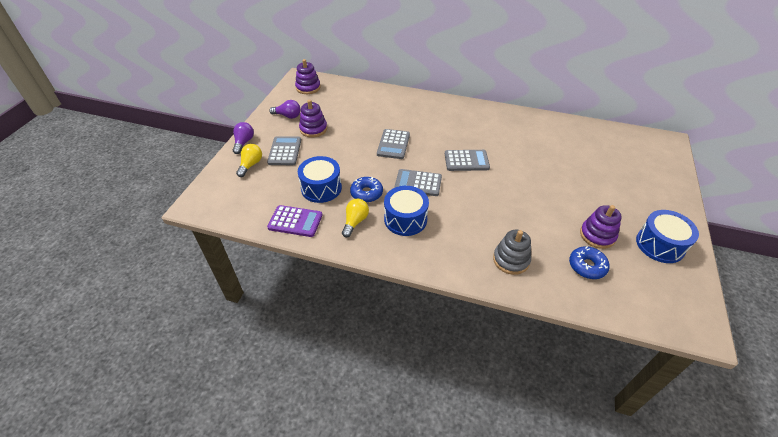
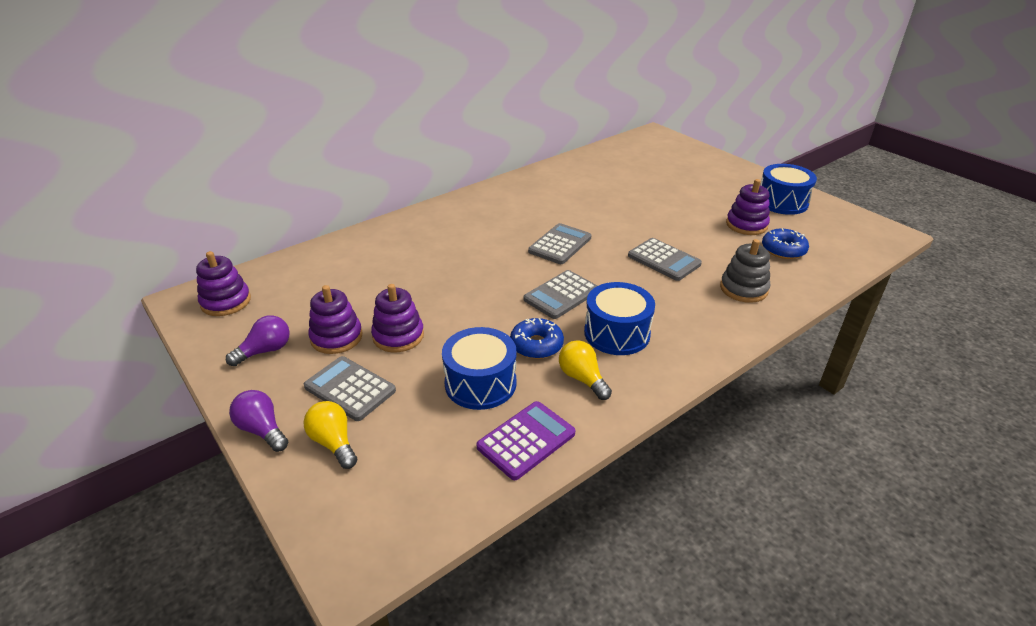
camera: 55 degrees left, 10 degrees down
(331, 146) = (398, 336): none -> purple stacking toy
(393, 144) = (465, 282): grey calculator -> grey calculator (664, 260)

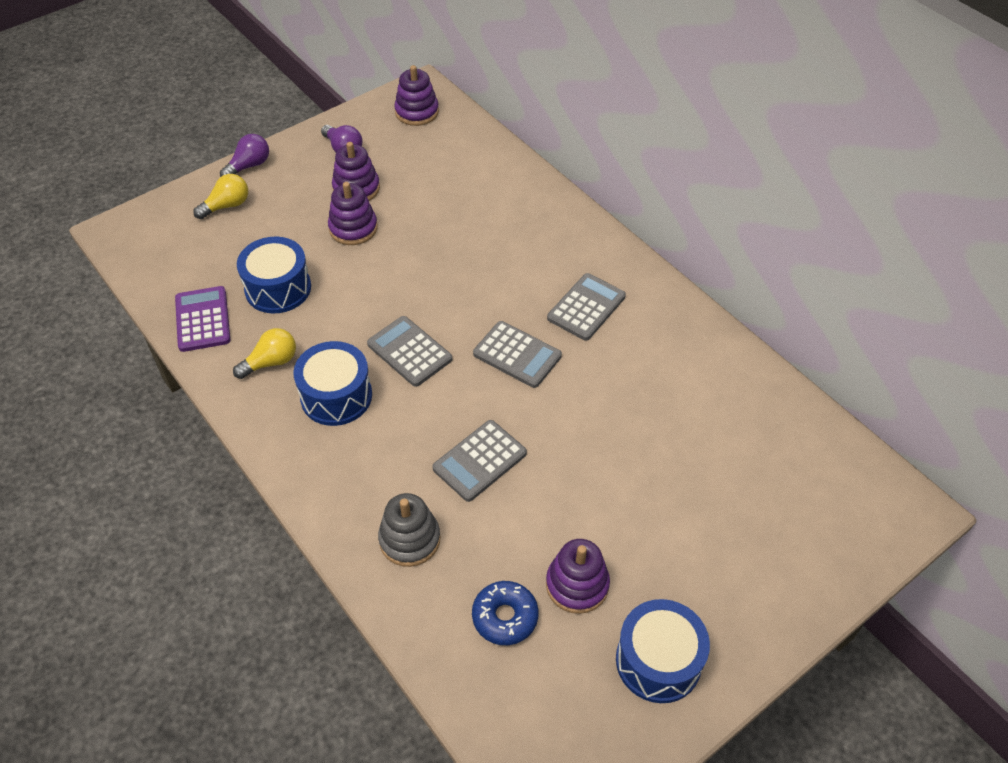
camera: 90 degrees right, 15 degrees up
(350, 389) = (286, 206): grey calculator -> grey calculator (586, 307)
(526, 440) = (202, 319): purple calculator -> purple calculator turned 150 degrees counterclockwise
(536, 345) = (326, 328): blue donut -> none

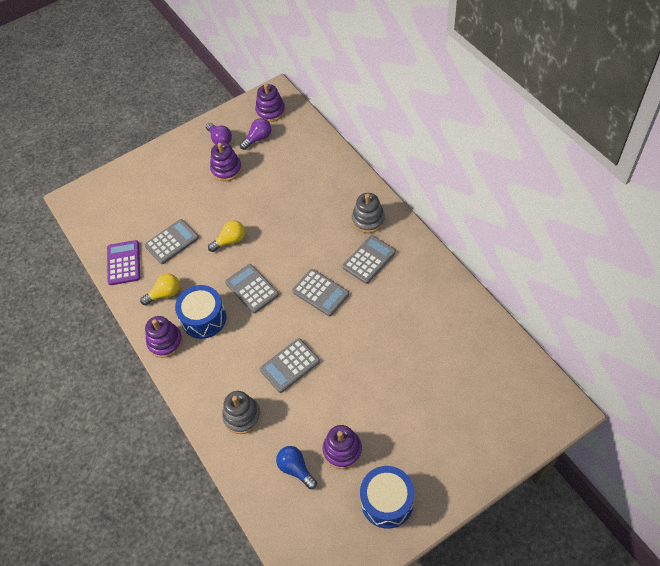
camera: 10 degrees right, 5 degrees up
(227, 206) = (142, 181): yellow light bulb -> yellow light bulb (230, 241)
(249, 166) = (158, 152): purple light bulb -> purple light bulb (258, 139)
(278, 288) = (172, 242): blue drum -> grey calculator
(353, 228) = (222, 199): purple stacking toy -> purple stacking toy (165, 342)
(505, 617) = (296, 469): blue donut -> blue light bulb
(578, 253) = (368, 220): none -> grey stacking toy

